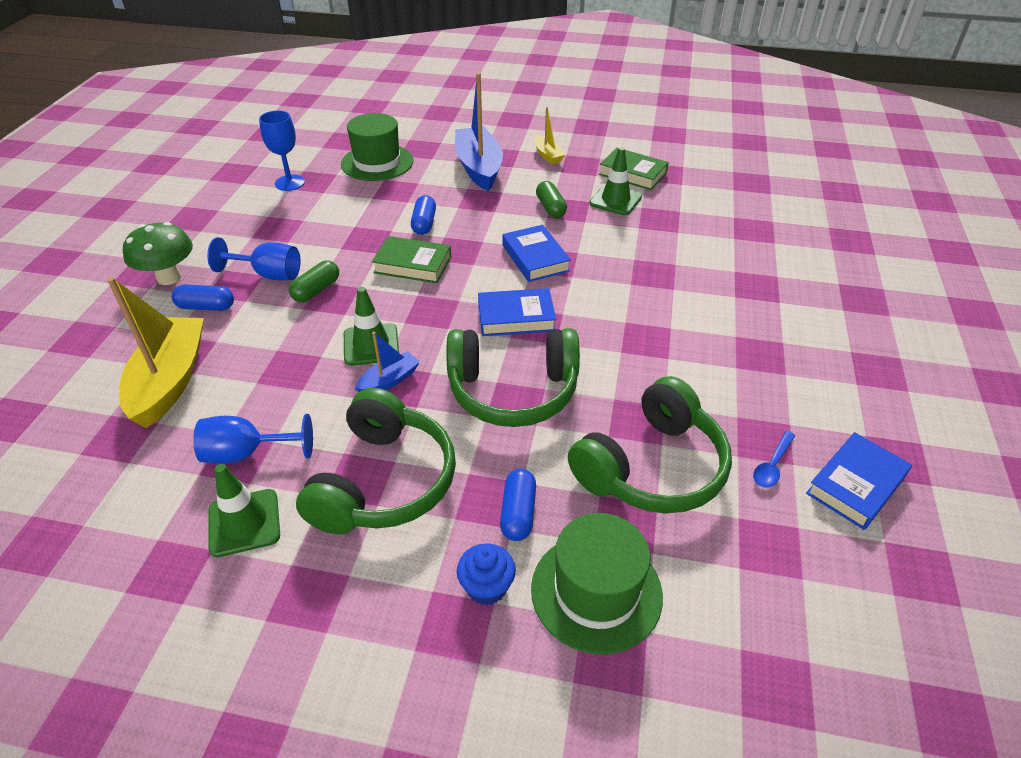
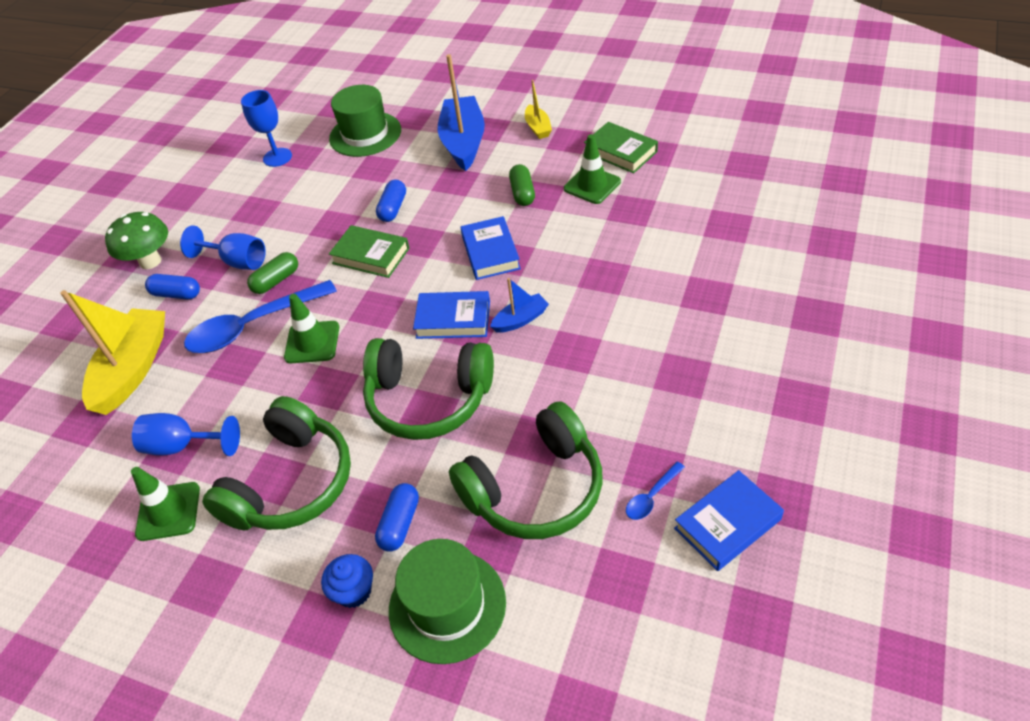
camera: 15 degrees right, 5 degrees up
(300, 332) = (253, 326): none -> blue spoon
(389, 380) = (319, 381): blue boat -> blue boat (520, 320)

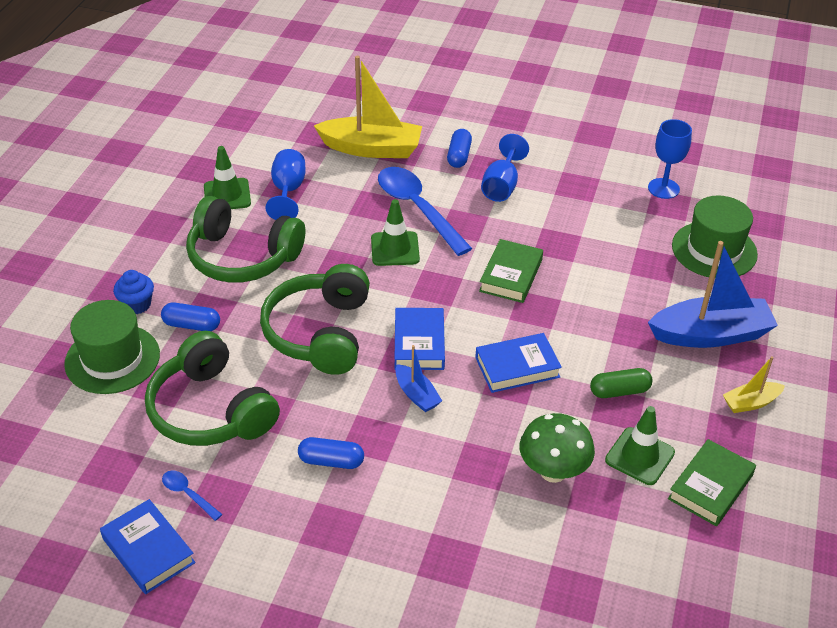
camera: 80 degrees right, 5 degrees down
(150, 261) = (501, 132): green mushroom -> green mushroom (553, 471)
(276, 281) = (475, 215): green capsule -> none
(393, 208) = (585, 285): blue capsule -> blue capsule (331, 461)

